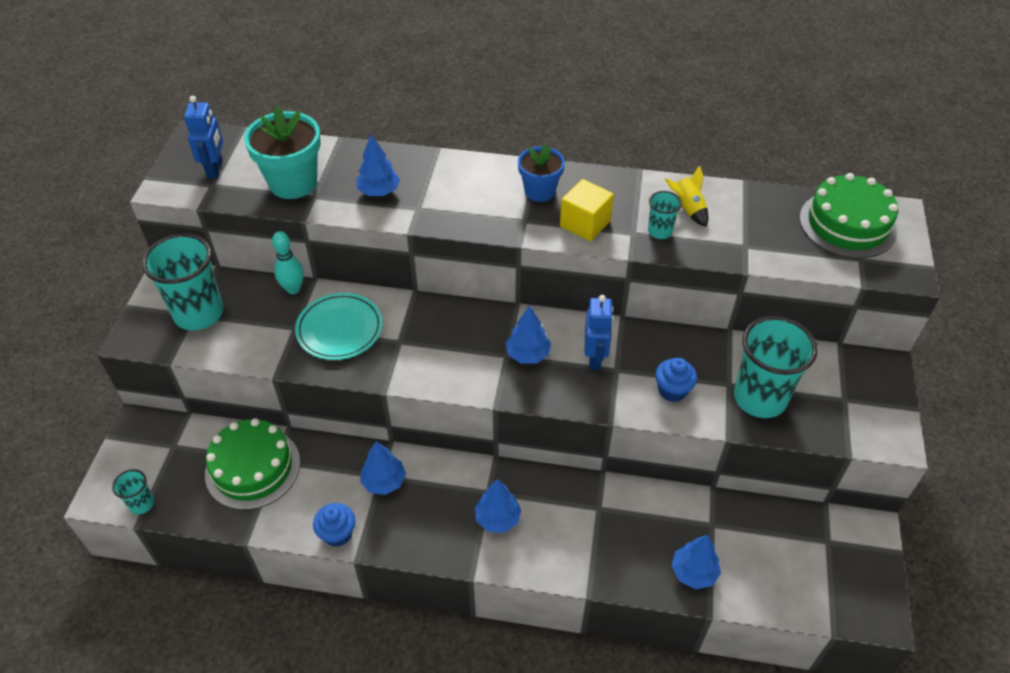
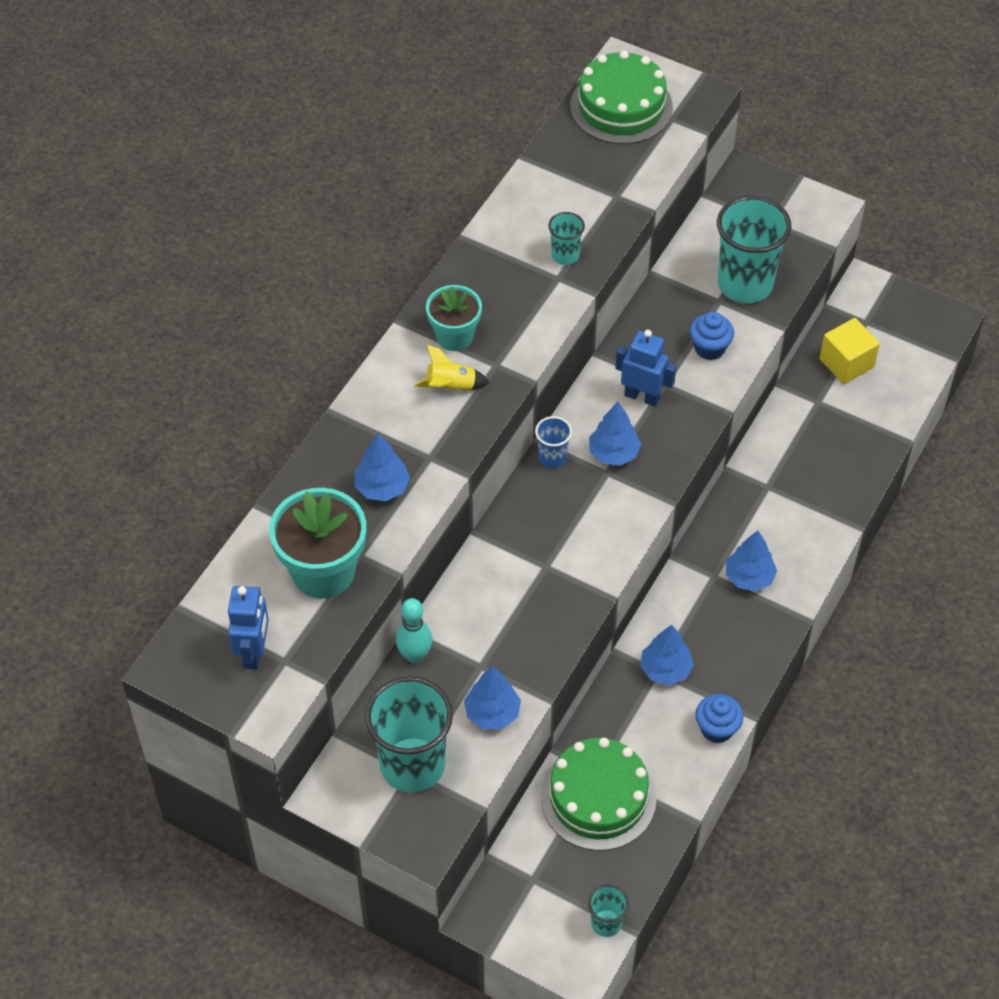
camera: 70 degrees left, 5 degrees up
(215, 169) = (254, 652): blue robot -> blue robot turned 75 degrees clockwise
(339, 329) = (502, 620): turquoise plate -> none
(505, 318) = (552, 458): none -> blue cup
(540, 191) = (454, 336): blue flower pot -> turquoise flower pot
(585, 224) = (525, 313): yellow cube -> yellow cube (846, 363)
(688, 209) = (542, 220): yellow rocket -> yellow rocket (451, 387)
(694, 572) = (863, 436): blue tree -> blue tree (492, 713)

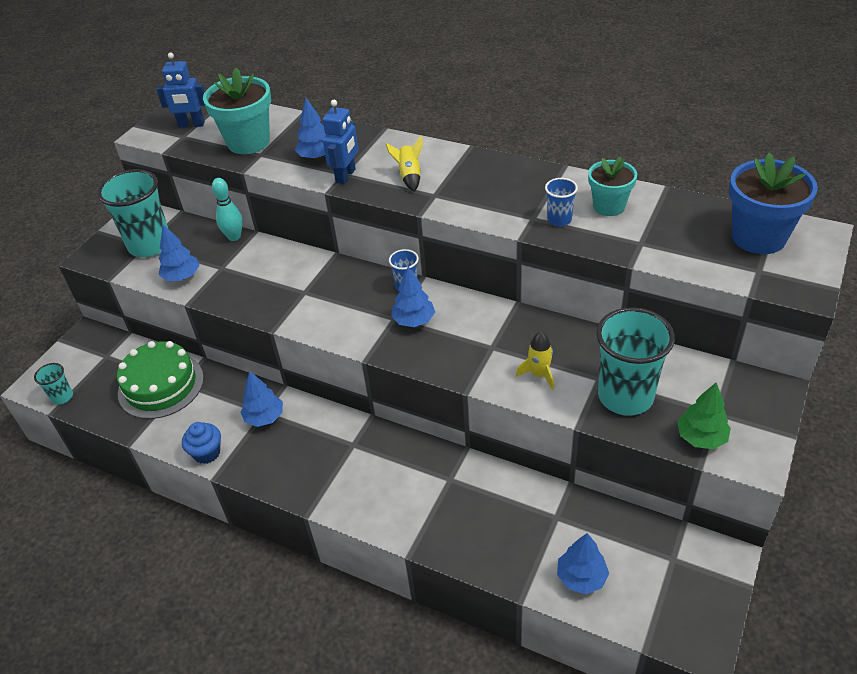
camera: 90 degrees right, 10 degrees down
(454, 336) = (460, 173): turquoise flower pot -> turquoise flower pot (609, 206)
(565, 255) = (559, 219): turquoise cup -> blue cup
(621, 106) = (758, 237): green cake -> blue flower pot
(642, 396) = (476, 333): blue robot -> blue robot (346, 176)
(709, 348) = (539, 374): blue cupcake -> yellow rocket
(749, 577) = (351, 469): blue tree -> blue tree (581, 577)
(800, 239) = (701, 437): none -> green tree
(846, 363) = (611, 541): yellow cube -> none

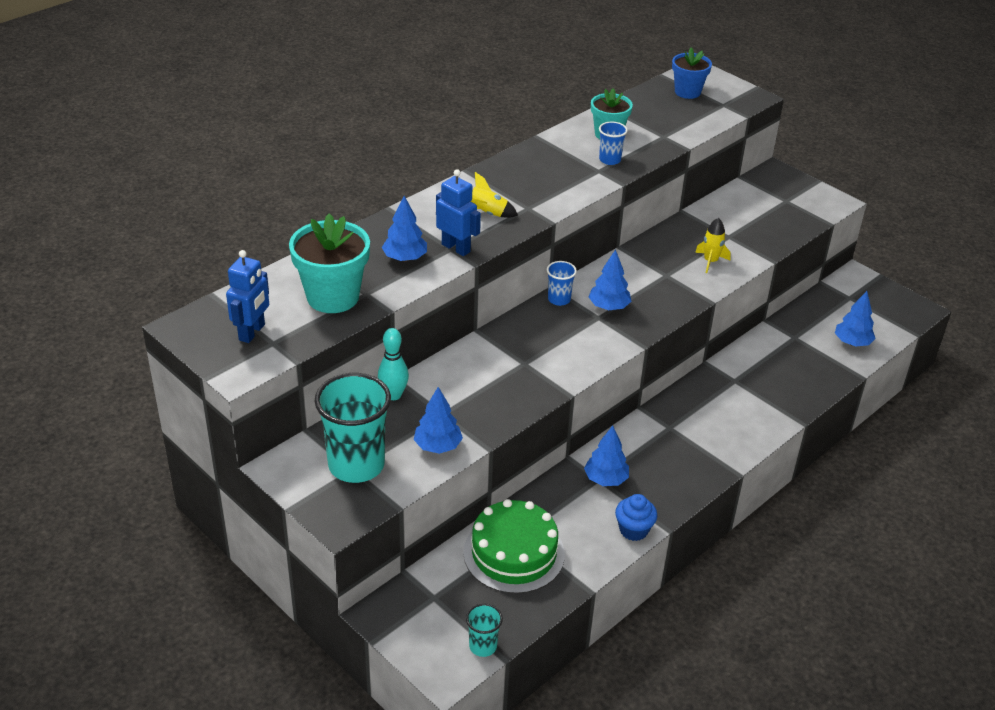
camera: 75 degrees left, 5 degrees down
(625, 396) = (753, 231): turquoise cup -> none
(701, 437) = (806, 214): green tree -> none
(758, 237) = (687, 92): blue flower pot -> blue flower pot, size x0.63

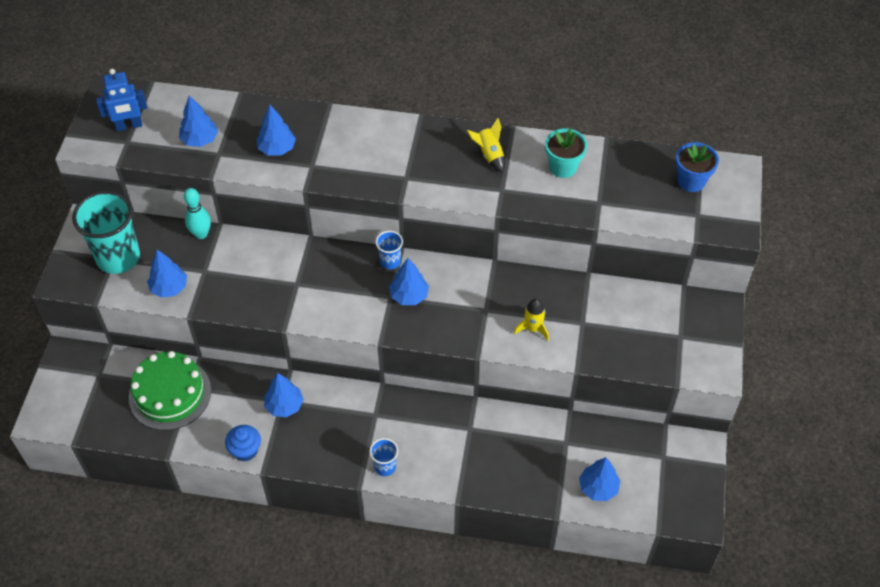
camera: 55 degrees right, 15 degrees up
(333, 297) = (200, 140): turquoise flower pot -> blue tree
(456, 248) = (315, 168): blue robot -> none
(483, 646) = (76, 425): turquoise cup -> none
(487, 213) = (375, 159): yellow rocket -> yellow rocket (489, 155)
(610, 160) = (525, 188): blue cup -> blue cup (385, 467)

